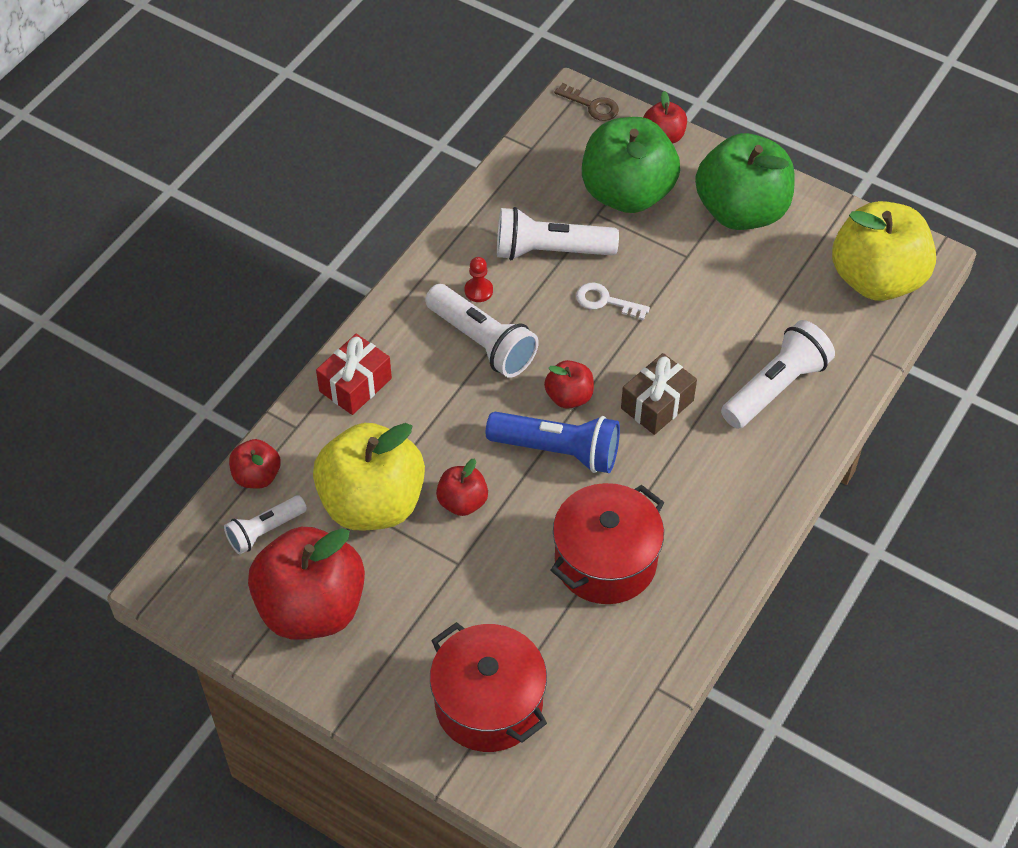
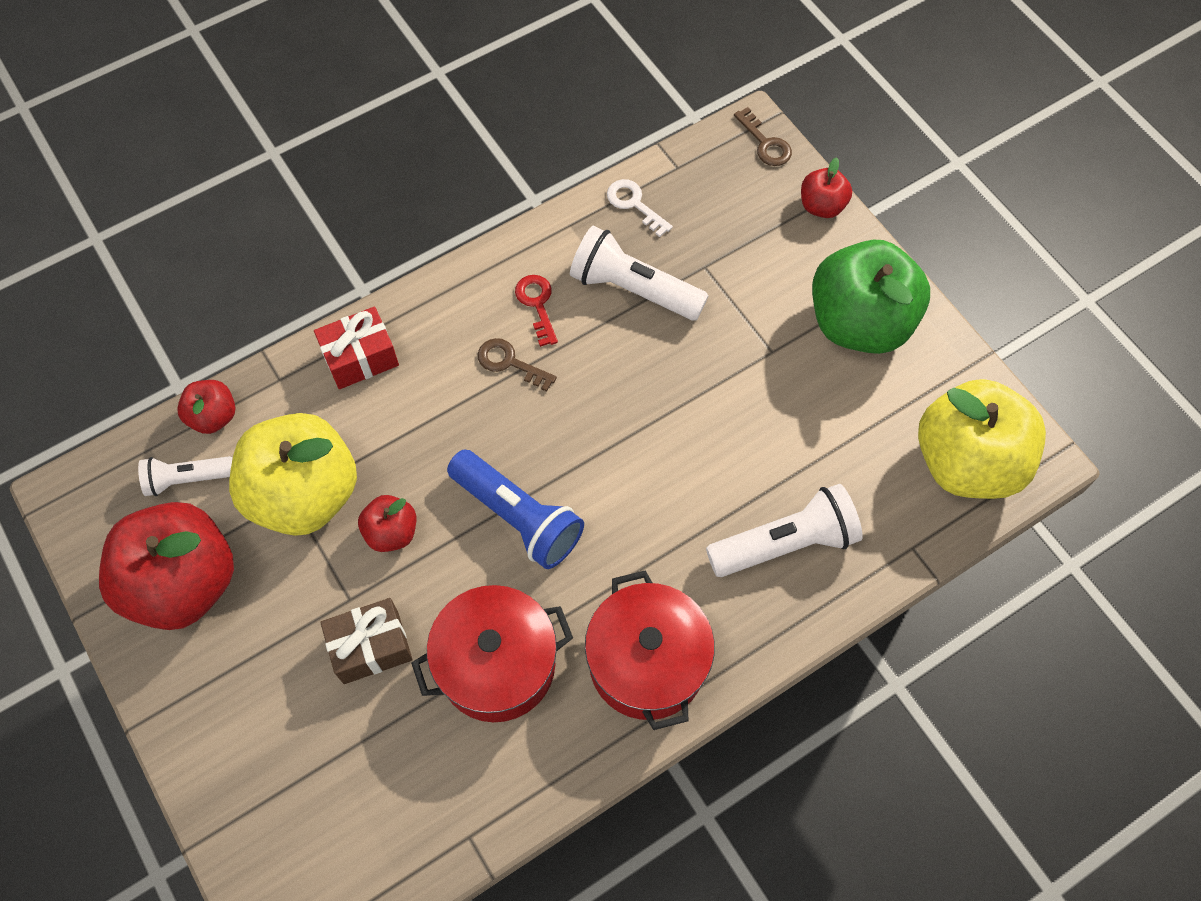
camera: 25 degrees right, 10 degrees up
(478, 291) = (537, 304): red pawn -> red key
(482, 342) = (509, 363): white flashlight -> brown key
(488, 704) = (291, 772): red pot -> red pot (647, 662)
(569, 397) = (562, 461): red apple -> none
(605, 301) = (659, 368): white key -> white key (634, 204)
(627, 193) = (748, 255): green apple -> none
(657, 404) = (648, 508): brown gift -> brown gift (371, 647)

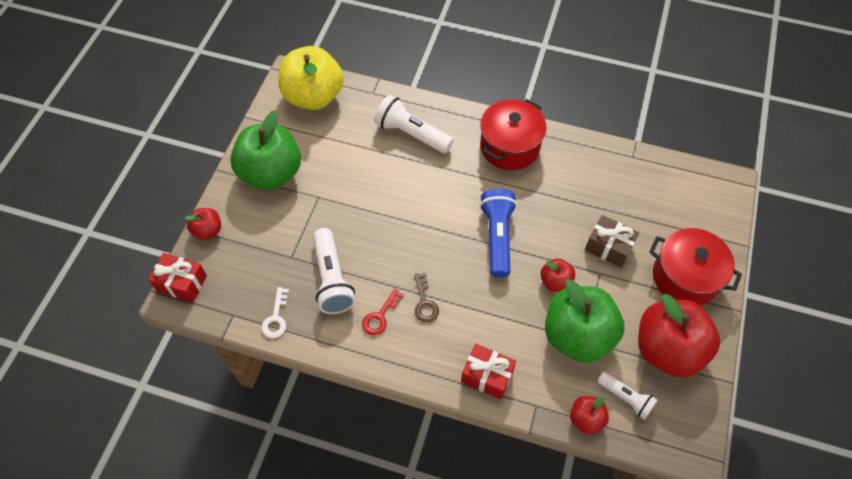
camera: 130 degrees left, 5 degrees down
(304, 494) = (577, 336): yellow apple -> green apple
(497, 665) = (565, 196): red pot -> red pot (685, 277)
(765, 143) = (181, 283): brown key -> red gift

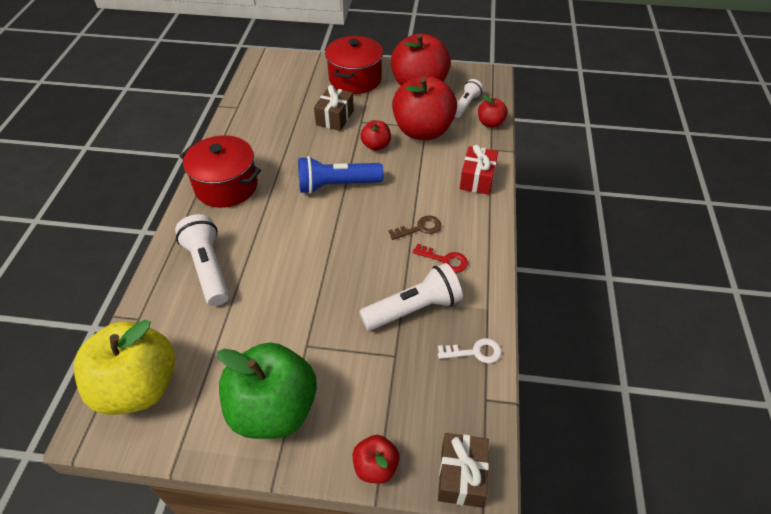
camera: 100 degrees left, 10 degrees down
(181, 283) = (461, 476): red gift -> brown gift
(411, 134) = (208, 268): white flashlight -> white flashlight turned 135 degrees clockwise
(577, 336) = (422, 131): green apple -> red apple

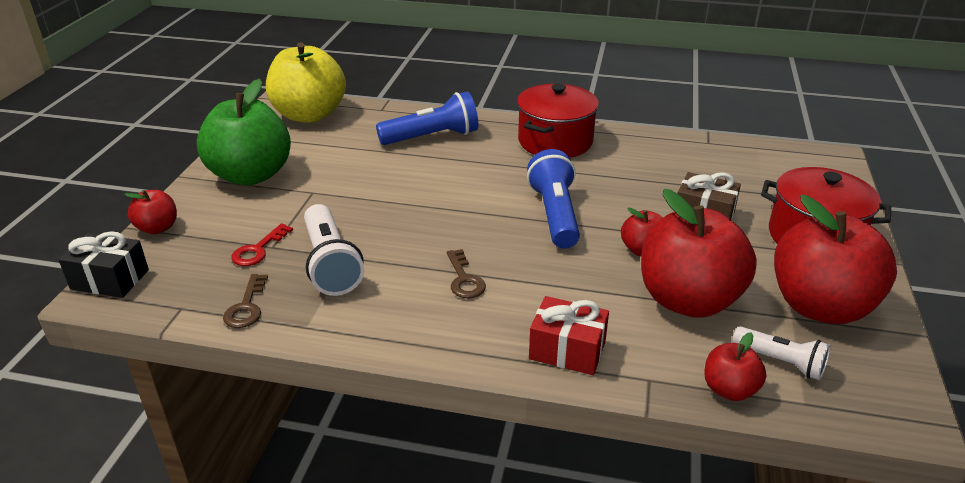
camera: 95 degrees right, 15 degrees down
(208, 268) = (432, 137): white flashlight -> blue flashlight
(445, 260) = (401, 297): red key -> red key (258, 250)
(461, 476) = (110, 279): brown gift -> black gift
(475, 352) = (246, 307): white key -> brown key

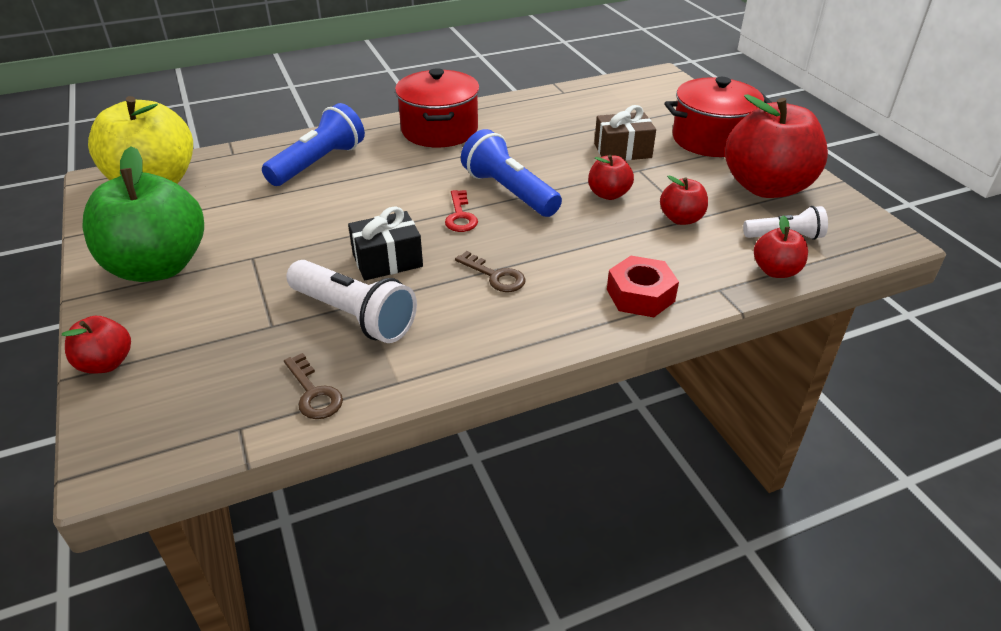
camera: 35 degrees left, 5 degrees up
(110, 279) = (111, 441): black gift -> black gift (387, 260)
(258, 250) = (259, 335): red key -> red key (460, 216)
(567, 350) = (640, 295): red gift -> red nut
(688, 300) = (681, 219): red apple -> red apple, size x0.47

